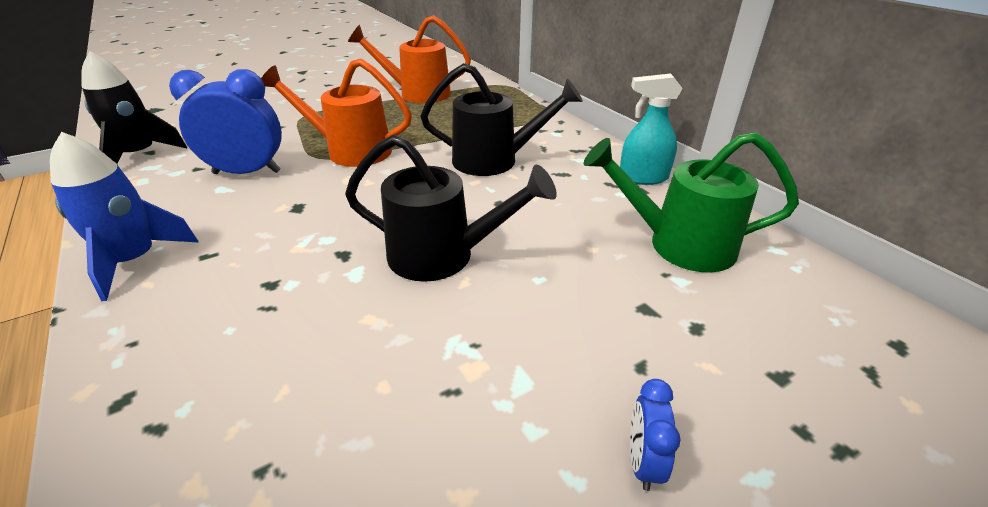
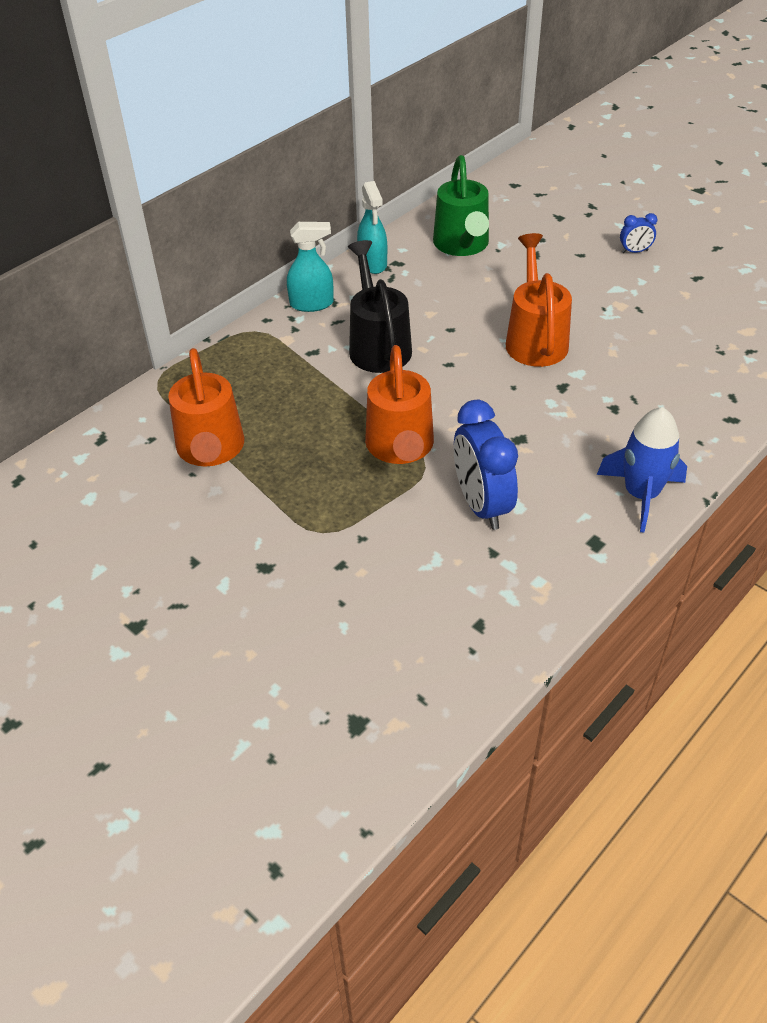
camera: 105 degrees left, 10 degrees up
(139, 155) = (492, 627): black rocket -> none
(444, 256) = (535, 339): black watering can -> orange watering can
(577, 140) = (312, 304): none -> turquoise spray bottle

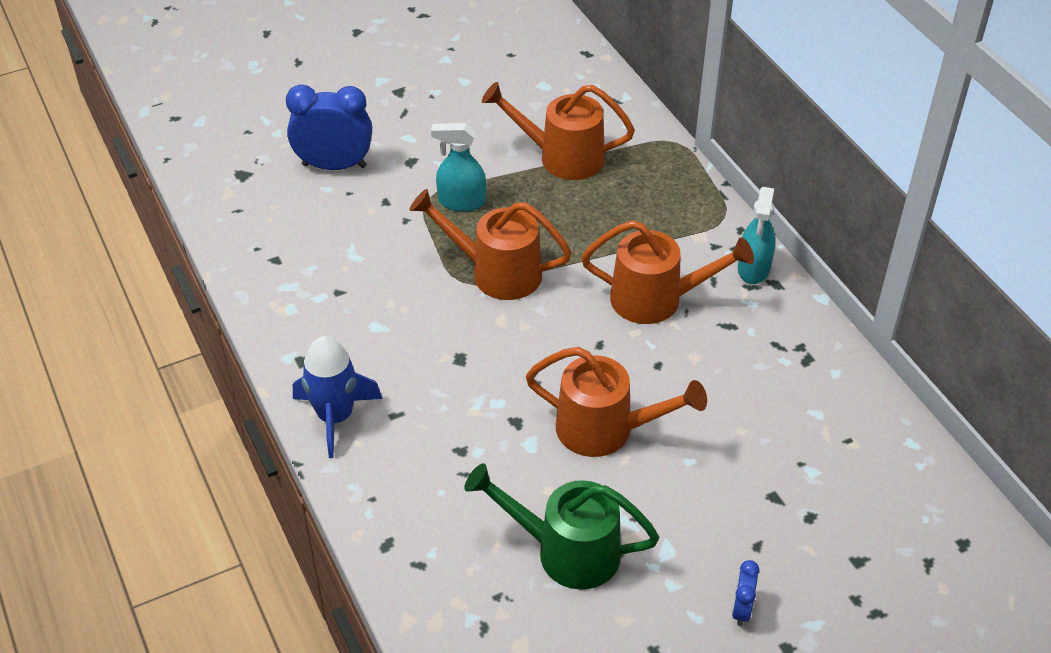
camera: 110 degrees right, 0 degrees up
(373, 263) = (813, 337): turquoise spray bottle -> turquoise spray bottle (461, 202)
(378, 345) = (657, 300): black watering can -> orange watering can
(462, 246) = (822, 431): green watering can -> green watering can (565, 551)
(481, 505) = (394, 302): blue clock -> blue clock (334, 165)

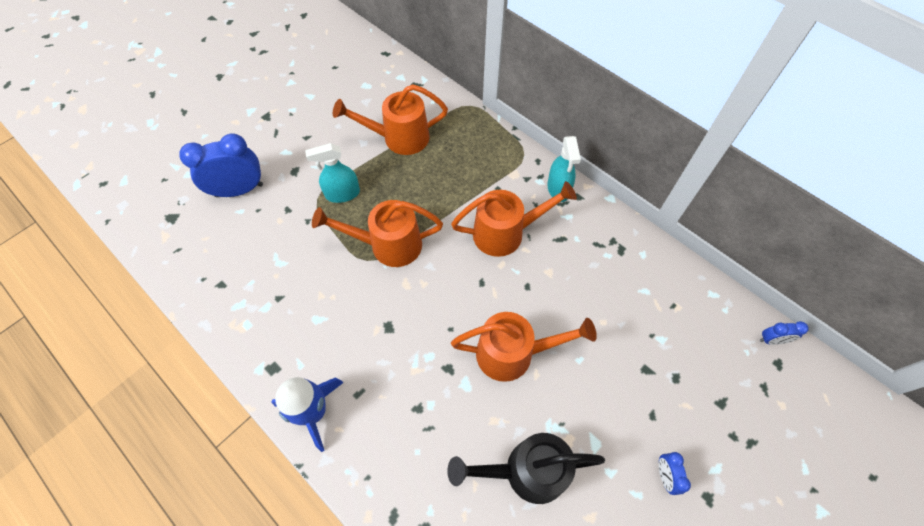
camera: 20 degrees left, 15 degrees up
(565, 551) = (526, 471): green watering can -> black watering can
(968, 516) = (772, 340): none -> blue clock

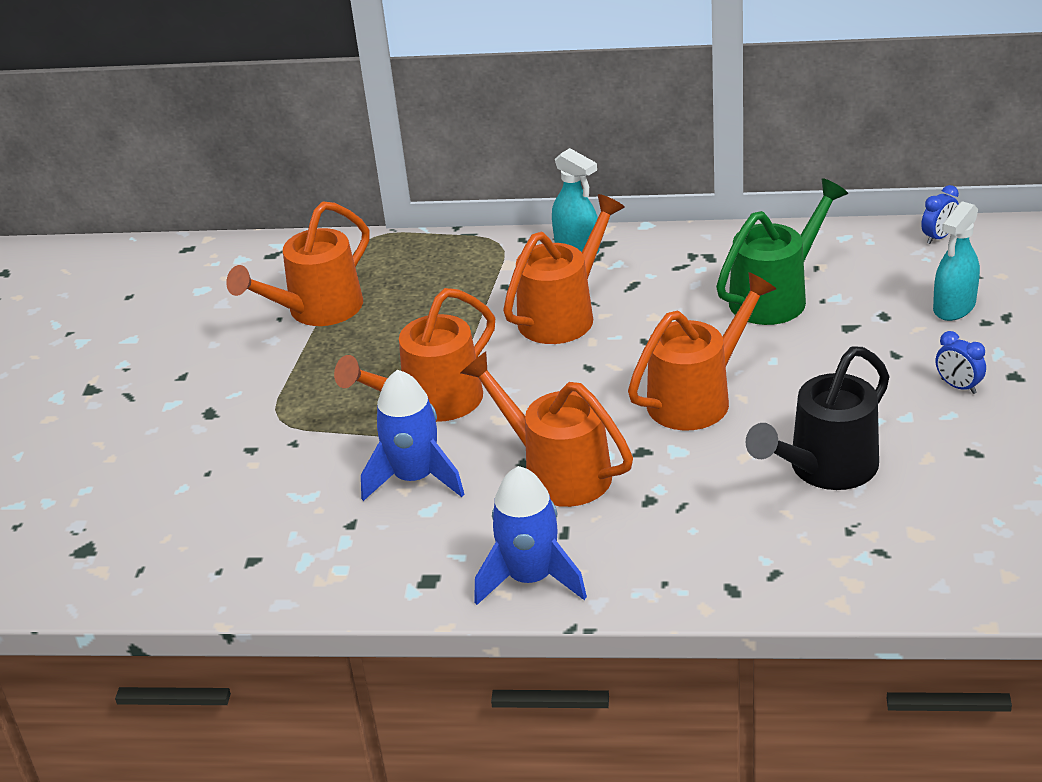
camera: 35 degrees left, 25 degrees down
(239, 190) = (152, 471): blue clock -> none
(332, 292) = (415, 478): none -> blue rocket
(342, 194) = (308, 395): turquoise spray bottle -> turquoise spray bottle (954, 307)
(396, 346) = (556, 471): none -> orange watering can
(629, 310) = (776, 296): none -> green watering can

